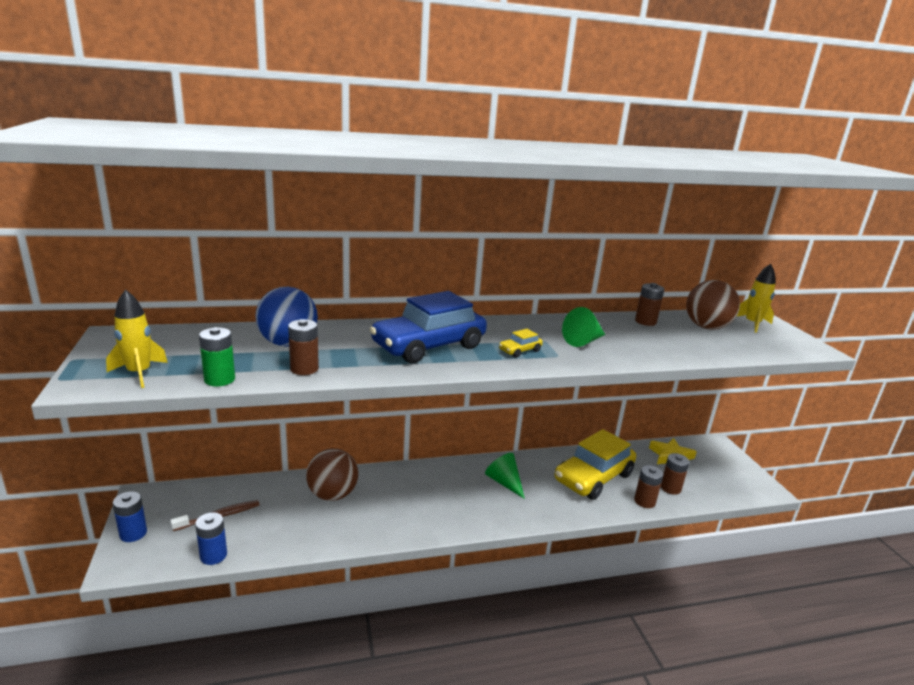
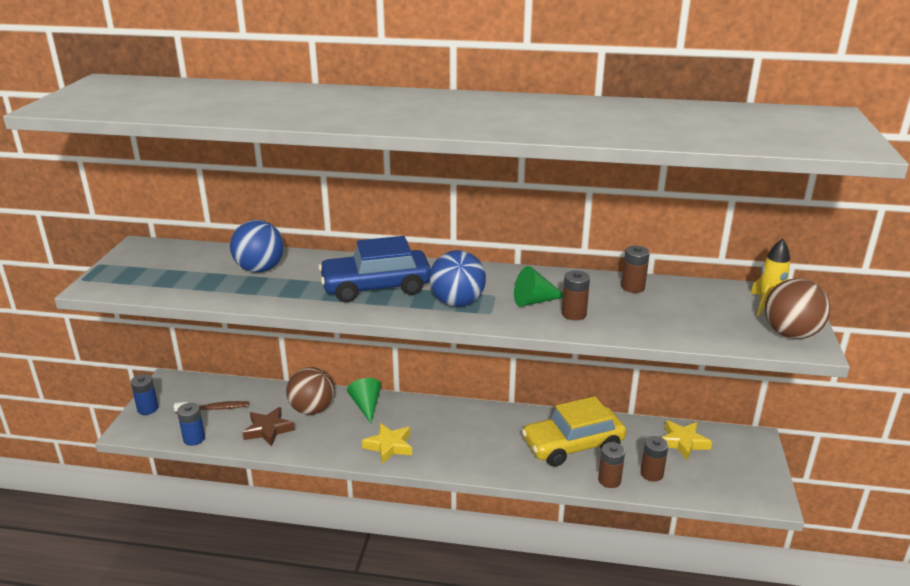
camera: 25 degrees right, 5 degrees up
(139, 373) = (134, 282): yellow rocket -> none
(219, 379) = (185, 295): green battery -> none
(297, 526) = (268, 430): none -> brown star
(304, 369) = (253, 295): brown battery -> brown battery (574, 314)
(435, 514) = (389, 446): none -> yellow star
(504, 482) = (475, 431): green cone -> green cone (366, 406)
(520, 350) = (457, 303): yellow car -> blue ball
(706, 327) = (700, 302): brown ball -> brown ball (790, 334)

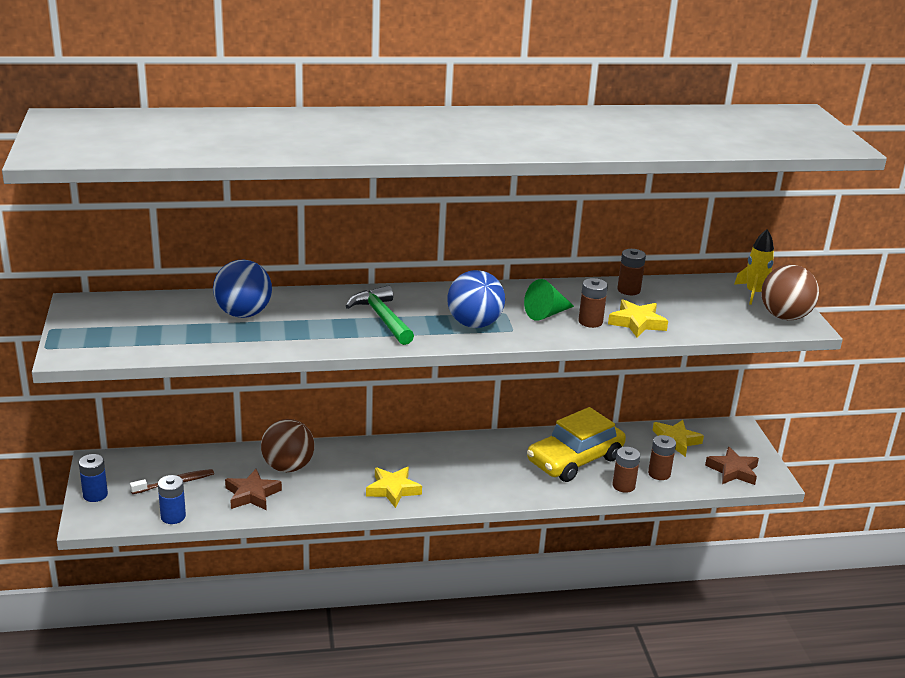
camera: 20 degrees left, 0 degrees up
(366, 406) = (345, 454): green cone -> none
(376, 287) = (382, 318): blue car -> green hammer
(622, 321) = (637, 323): none -> yellow star
(732, 484) = (733, 471): none -> brown star

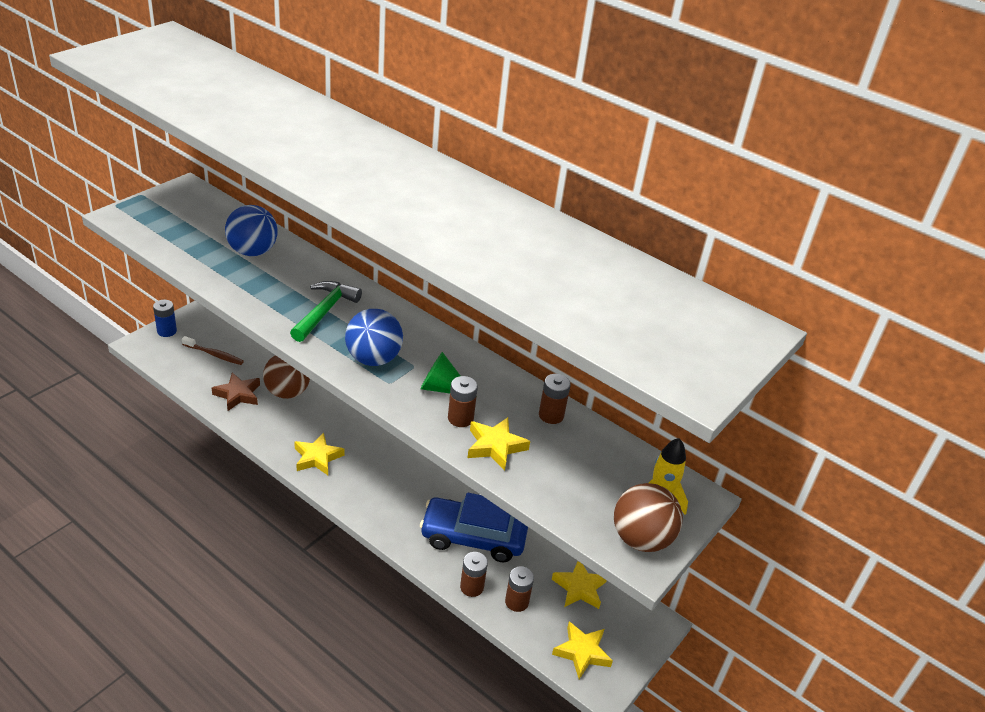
camera: 45 degrees right, 10 degrees up
(173, 516) = (177, 375): blue battery -> none
(575, 460) = (473, 537): yellow car -> blue car
(733, 471) = (582, 652): brown star -> yellow star

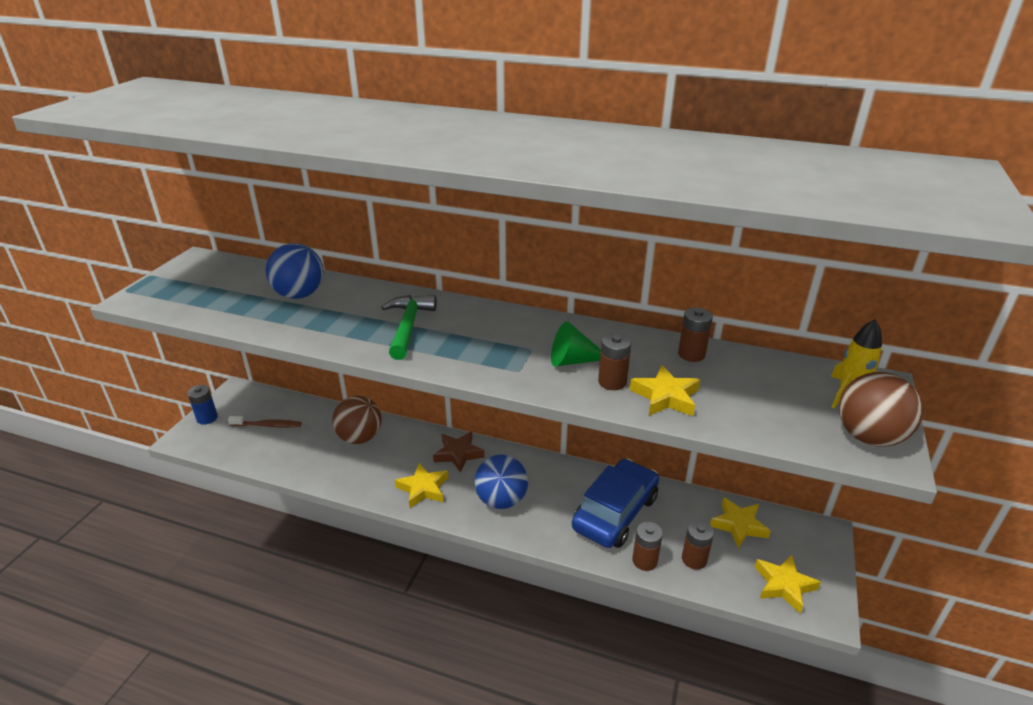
camera: 15 degrees left, 5 degrees down
(238, 394) = (311, 455): brown star -> brown star (458, 454)
(373, 359) = (487, 354): blue ball -> blue ball (501, 500)
(473, 537) = (615, 512): blue car -> blue car turned 135 degrees clockwise

